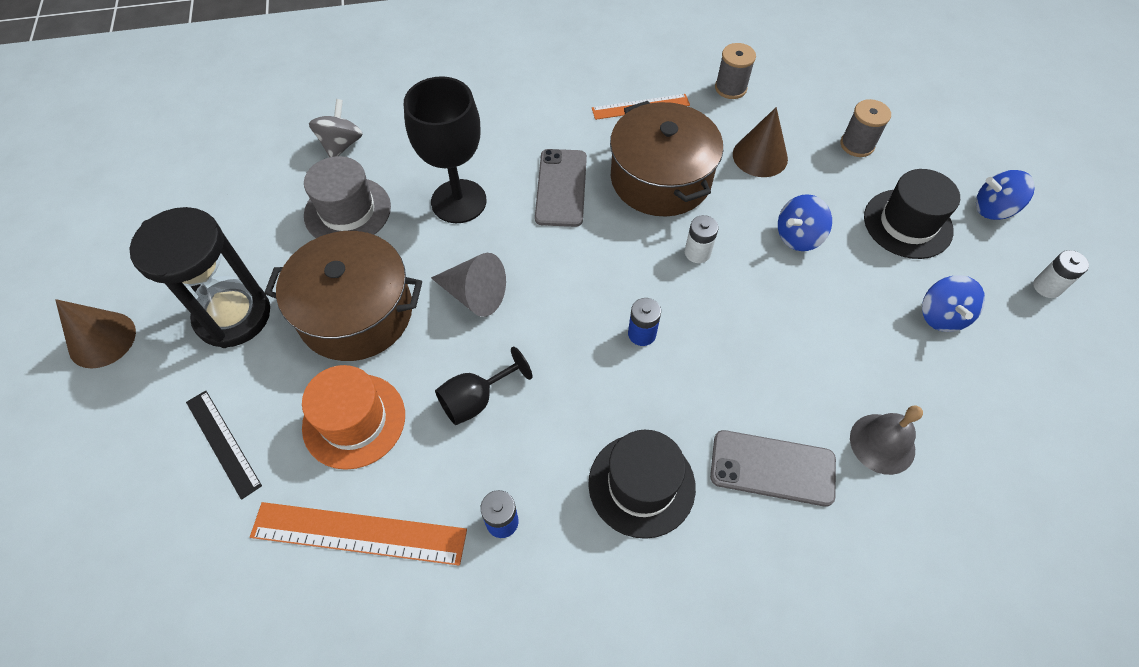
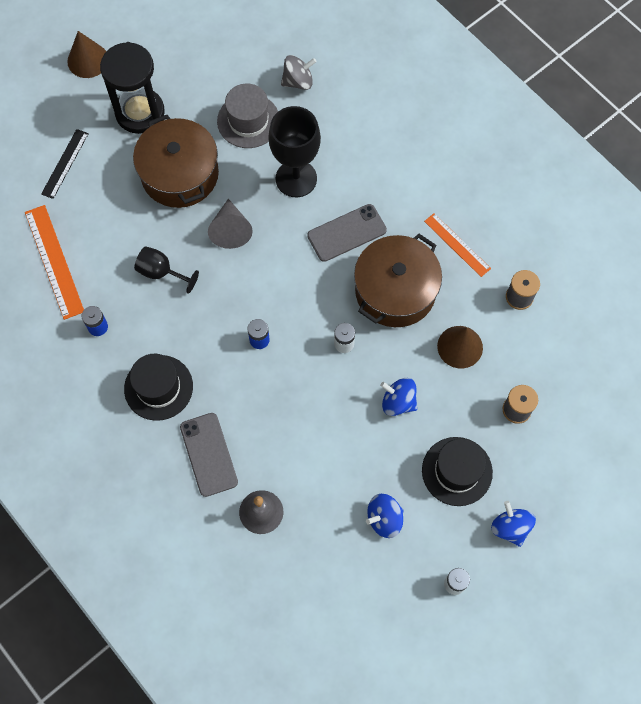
camera: 60 degrees right, 10 degrees up
(354, 420) = (113, 218): orange hat -> none

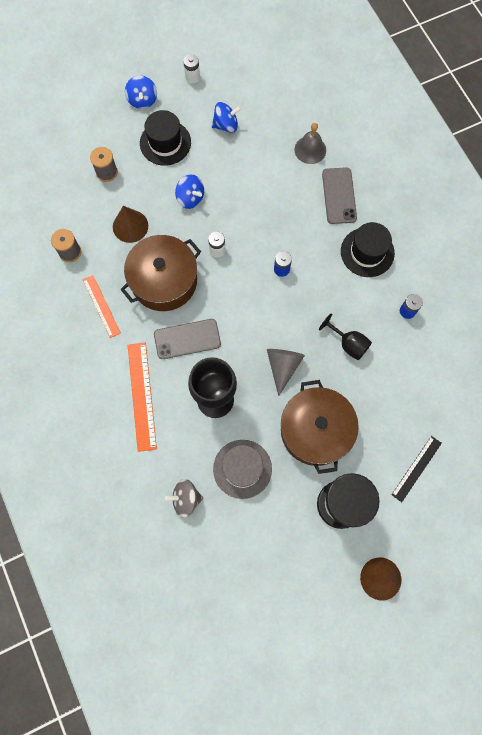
camera: 165 degrees left, 5 degrees up
(54, 261) = (436, 376): orange ruler -> orange ruler (141, 396)

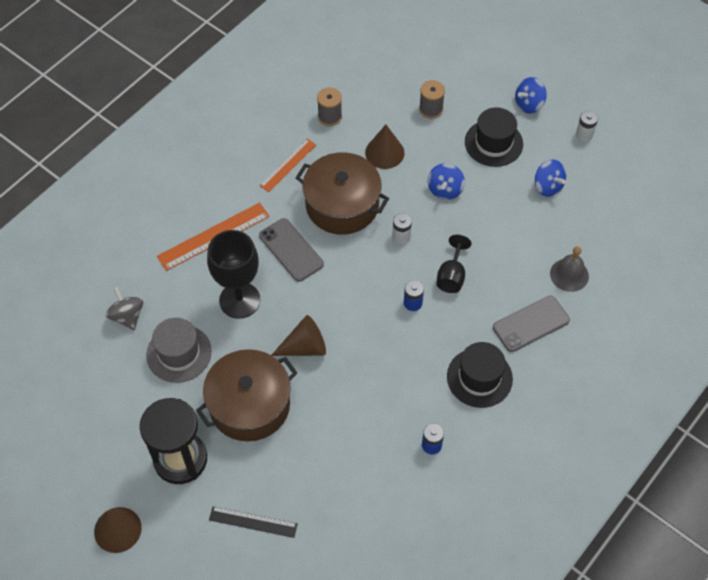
camera: 65 degrees right, 15 degrees down
(283, 366) = (304, 347): grey cone -> brown cone
(348, 344) = (362, 400): black goblet -> black goblet (451, 276)

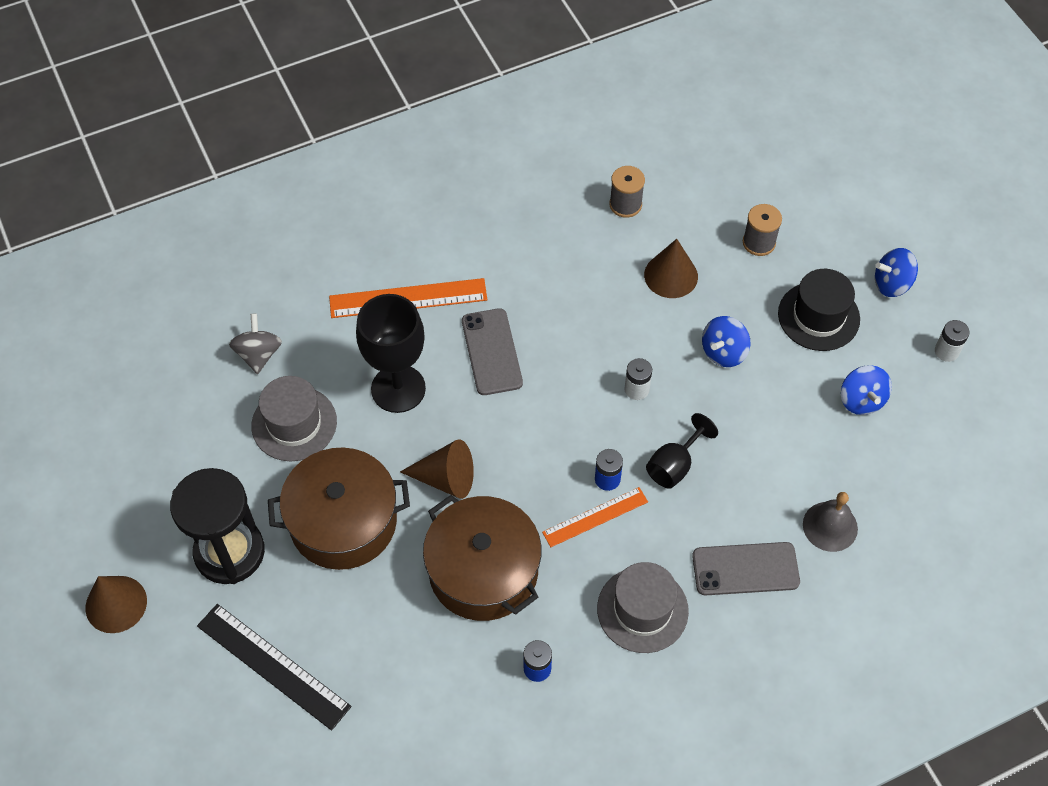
camera: 25 degrees right, 0 degrees up
(253, 522) = (273, 666): black ruler -> black ruler, size x1.54
(288, 165) = (543, 245): orange ruler -> orange ruler (595, 517)
(342, 205) = (583, 320): brown pot -> brown pot (483, 571)
(479, 377) = (642, 610): black hat -> grey hat

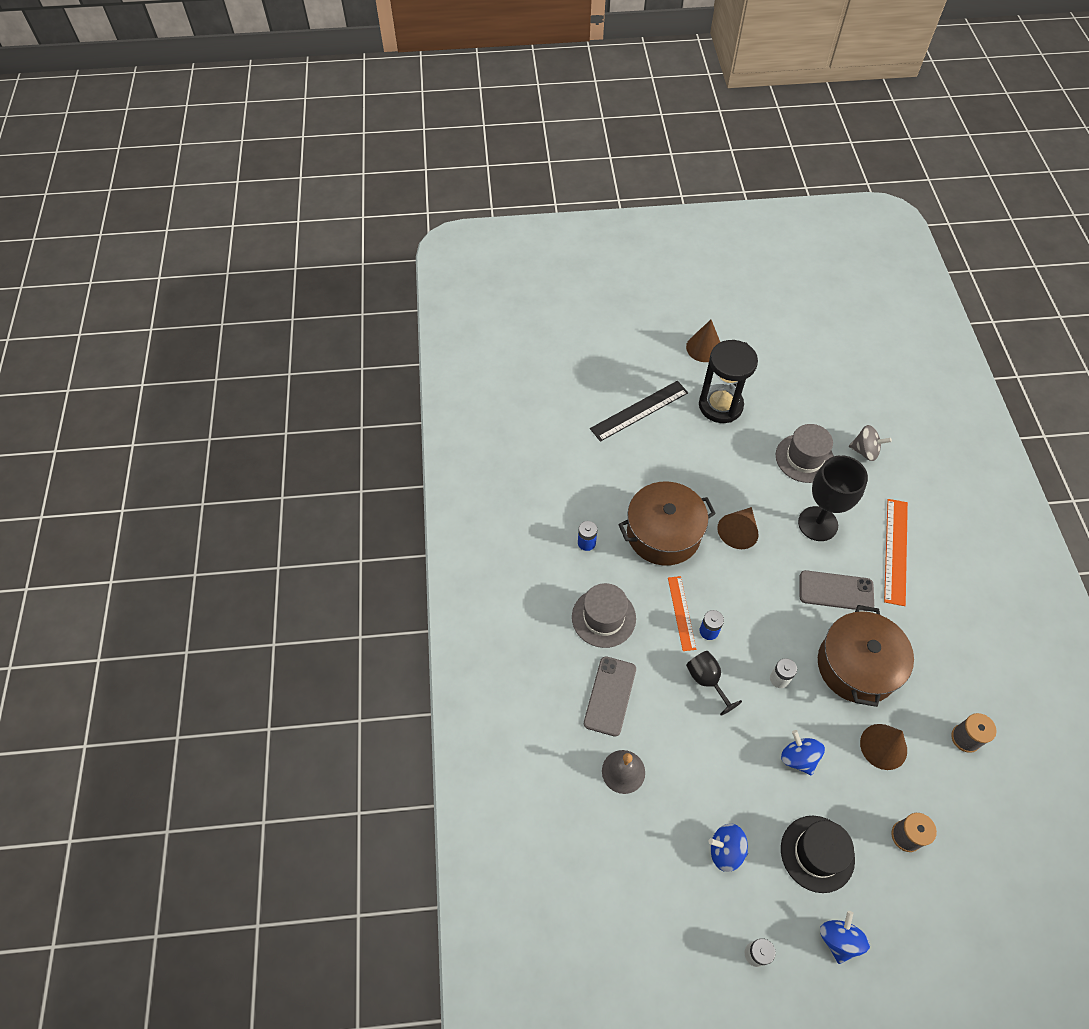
camera: 110 degrees right, 0 degrees up
(343, 521) = (723, 467): brown pot -> brown pot (857, 666)

